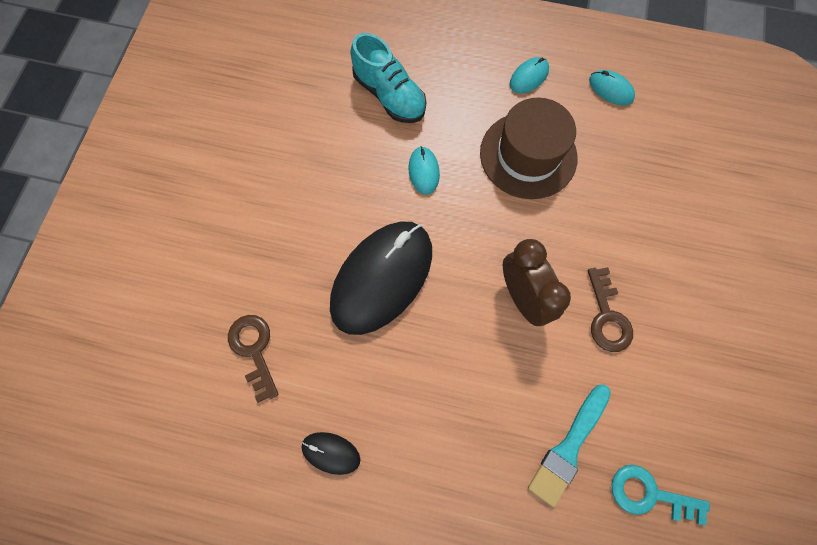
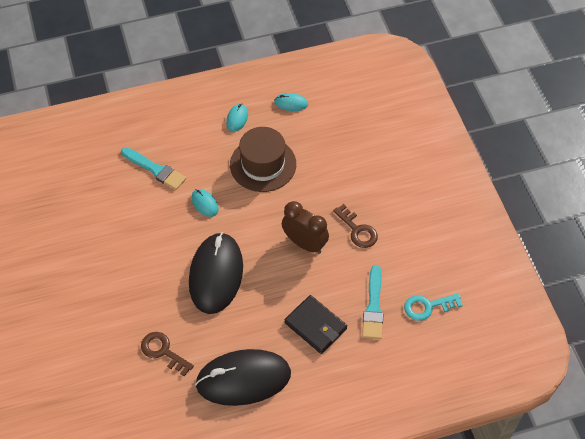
camera: 30 degrees left, 15 degrees down
(331, 453) = (243, 379): black mouse -> black mouse, size x2.37
(389, 95) = (155, 169): turquoise shoe -> turquoise brush
(471, 429) = (315, 326): none -> black wallet

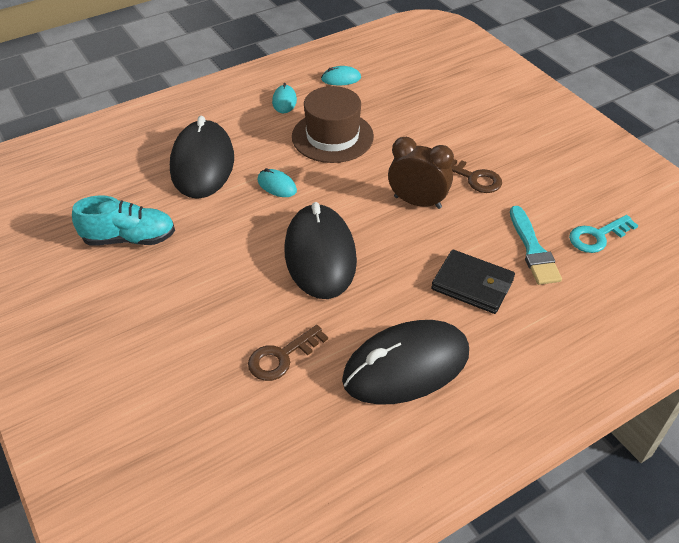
camera: 15 degrees left, 10 degrees down
(86, 228) = (129, 238): none -> turquoise shoe
(155, 169) = (202, 163): turquoise brush -> black mouse
(163, 351) = (281, 357): brown key -> brown key turned 60 degrees counterclockwise

